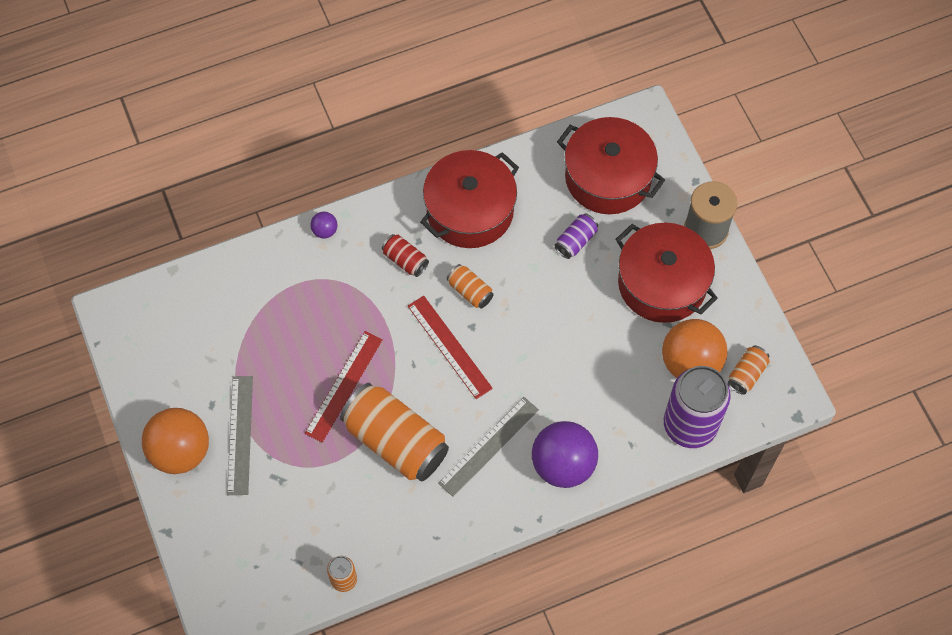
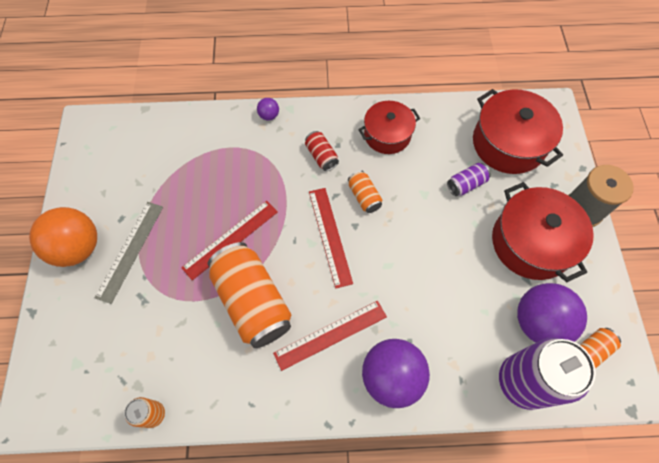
camera: 20 degrees right, 0 degrees up
(470, 210) = (387, 135): red pot -> red pot, size x0.65
(488, 446) = (330, 334): grey ruler -> red ruler
(690, 363) = (538, 322): orange ball -> purple ball

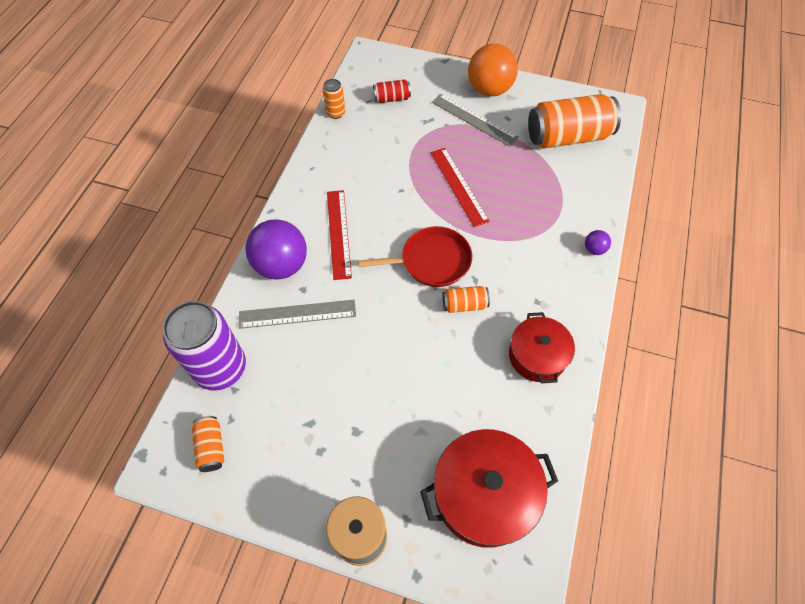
camera: 110 degrees right, 5 degrees down
(253, 301) = (393, 188): orange can -> orange can (567, 137)
(321, 156) = (527, 282): red can -> red can (392, 98)
(330, 236) = (432, 261): red ruler -> red pan
(437, 335) = (297, 314): none -> grey ruler
(466, 184) = (443, 414): purple can -> none
(531, 242) = (346, 450): red pot -> none
(538, 322) = (263, 411): purple ball -> none

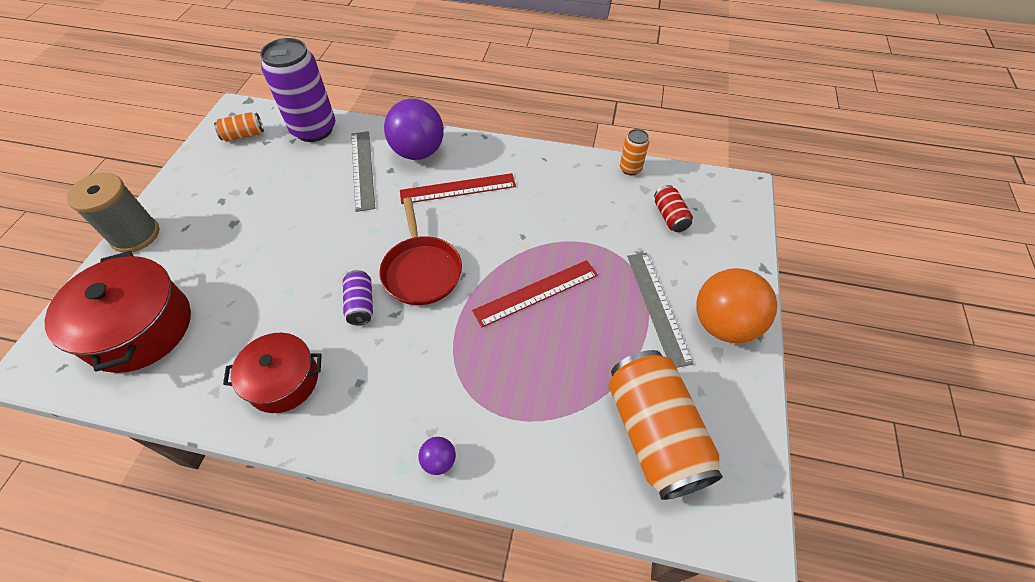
camera: 85 degrees right, 5 degrees down
(464, 305) = (361, 304): orange can -> purple can
(474, 119) = (658, 307): grey ruler -> grey ruler turned 45 degrees counterclockwise

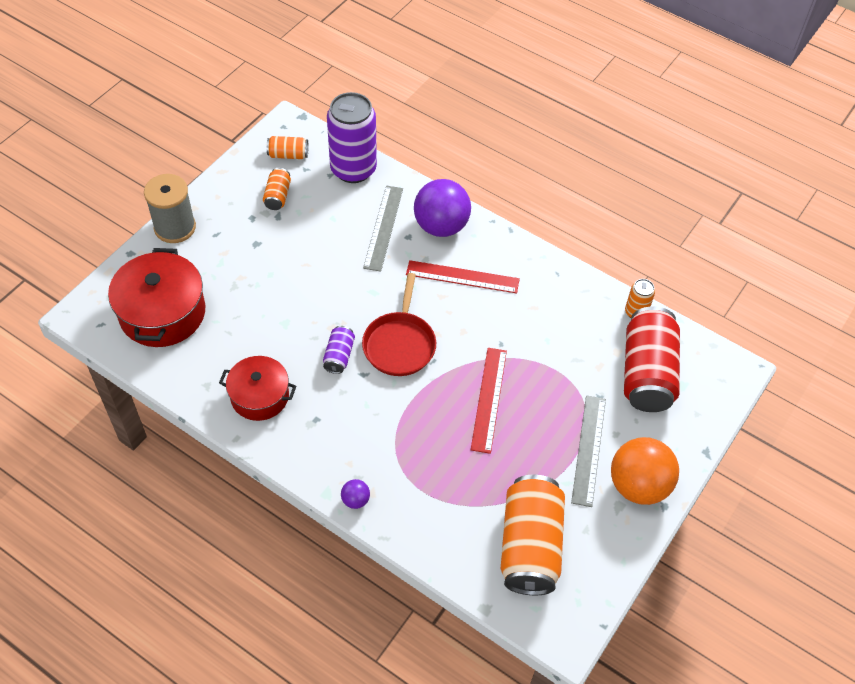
camera: 20 degrees right, 0 degrees up
(243, 173) = (278, 196): none -> orange can
(536, 293) = (489, 399): red ruler -> red ruler turned 75 degrees counterclockwise
(670, 216) = (647, 373): red can -> red can, size x2.16

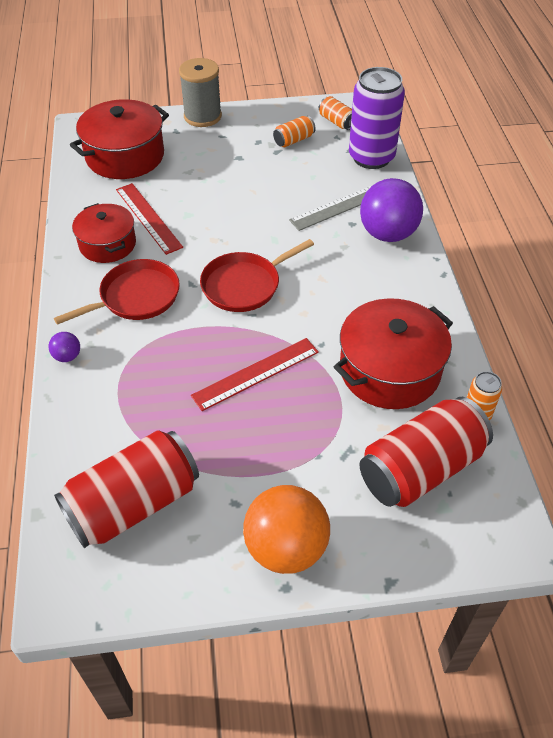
camera: 50 degrees right, 5 degrees down
(339, 356) = (192, 260): purple can -> none
(339, 417) = (136, 297): none -> red pan
(462, 277) = (356, 277): red ruler -> red ruler (148, 218)
(529, 545) = (133, 504): orange can -> red can
(559, 326) = (389, 370): none -> red pot
(589, 450) = (283, 480): grey ruler -> none

